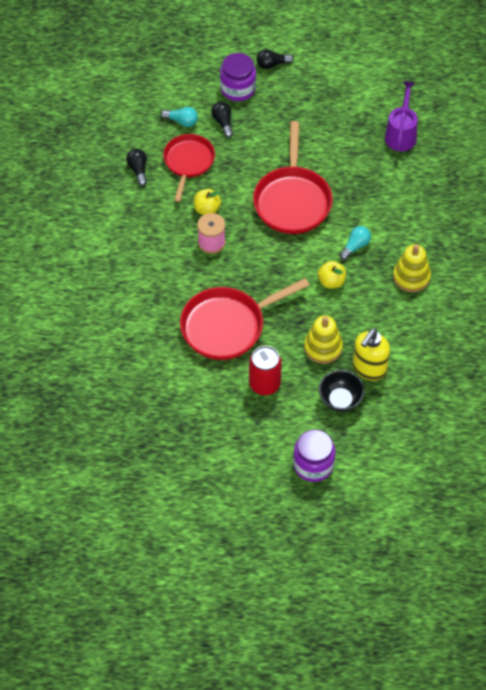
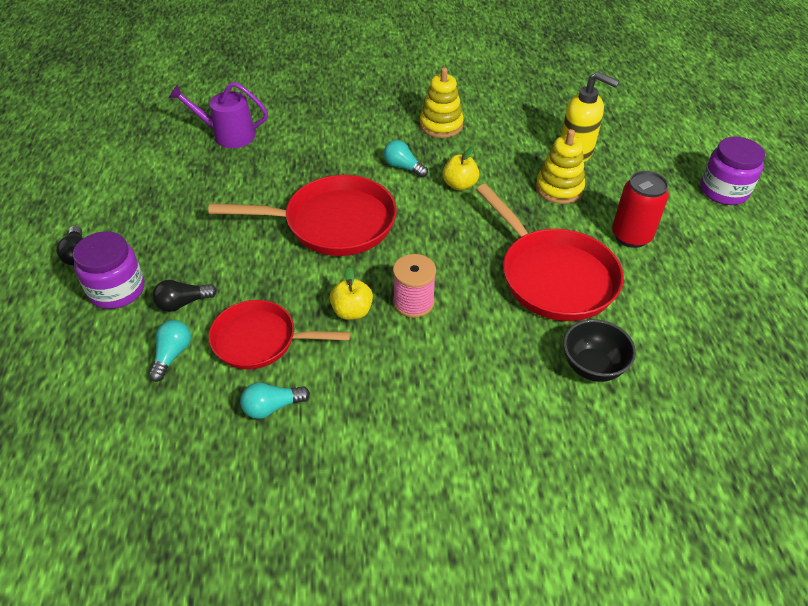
camera: 95 degrees left, 10 degrees down
(138, 170) = (272, 407): black light bulb -> turquoise light bulb
(340, 400) = (627, 173): black bowl -> black bowl (592, 367)

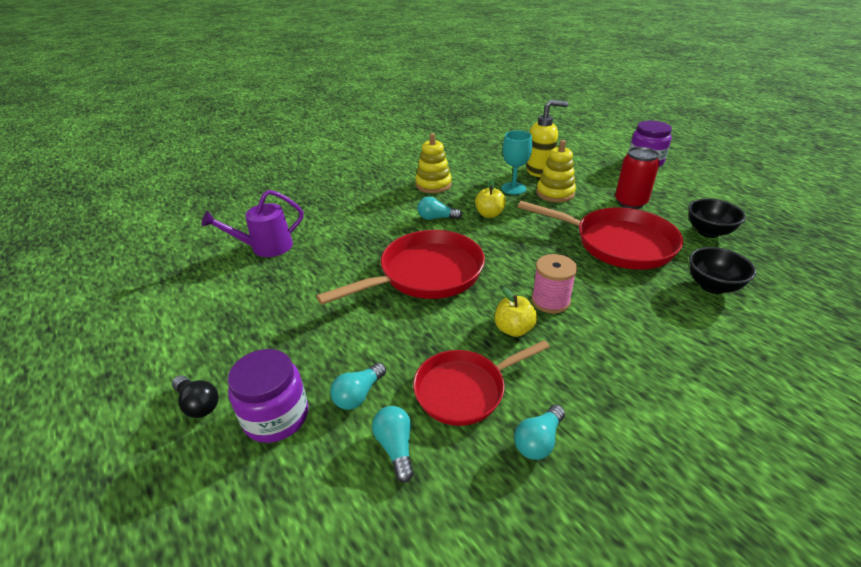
camera: 30 degrees left, 10 degrees down
(183, 303) = (358, 395): black light bulb -> turquoise light bulb
(520, 164) = (513, 188): none -> turquoise goblet
(675, 310) = (708, 232): none -> black bowl

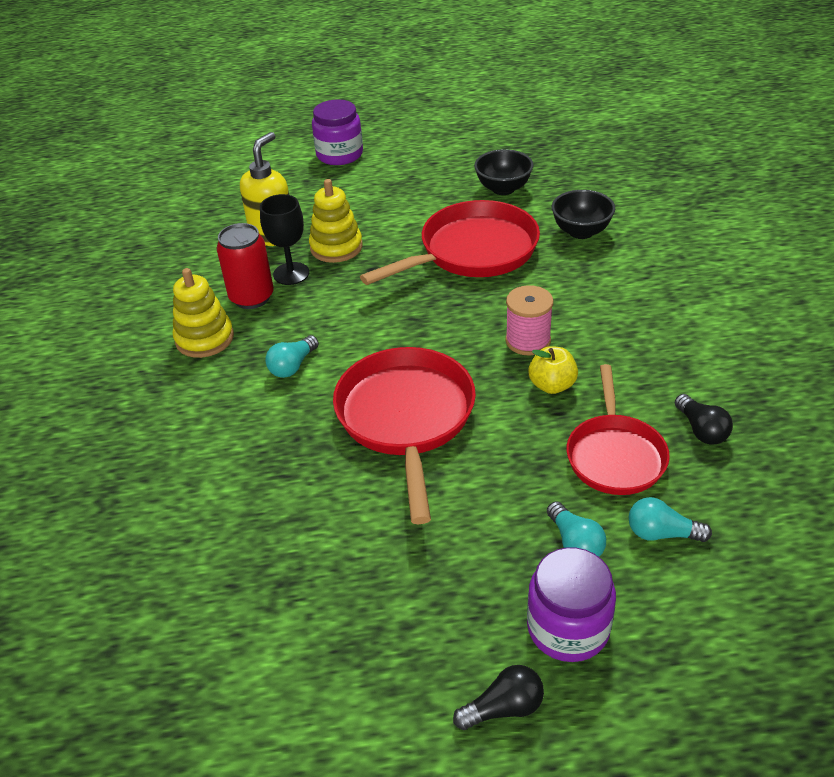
camera: 60 degrees left, 5 degrees up
(265, 247) = (197, 572): purple watering can -> none
(489, 214) = (329, 317): yellow apple -> none
(513, 188) = (291, 274): turquoise goblet -> black goblet
(538, 441) = (701, 430): turquoise light bulb -> black light bulb
(630, 202) = (409, 206): red can -> red can (252, 297)

